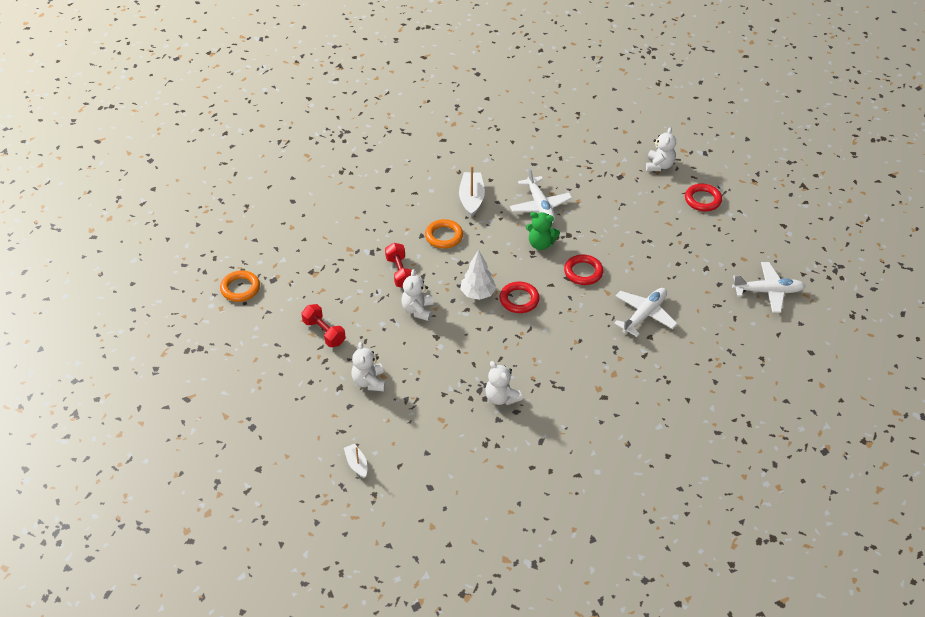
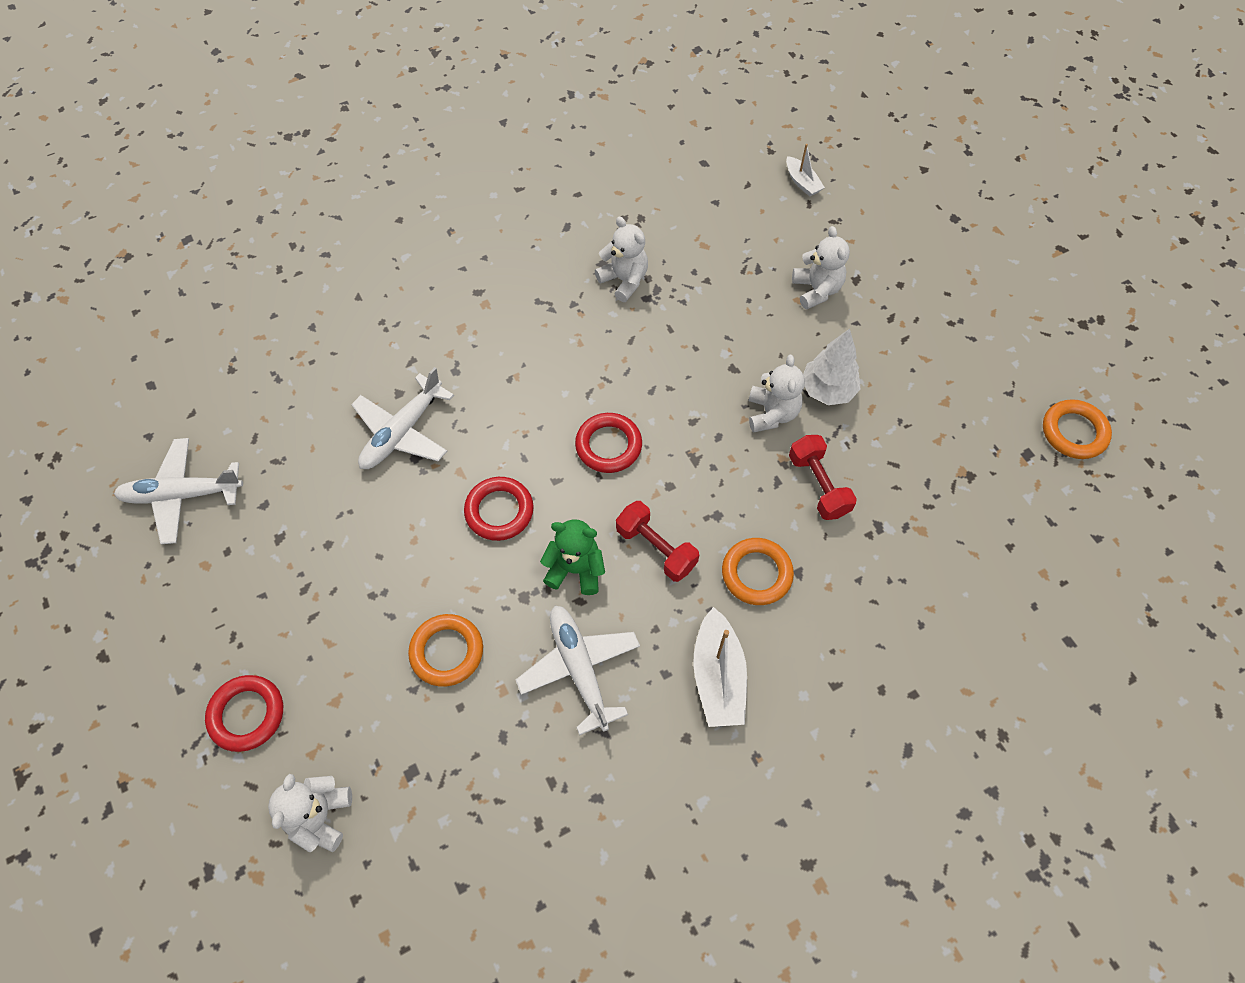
camera: 175 degrees right, 15 degrees up
(324, 332) = (908, 362): red dumbbell -> red dumbbell (656, 548)
(477, 294) = (678, 452): white tree -> white tree (827, 390)
(607, 216) = (447, 652): none -> orange ring

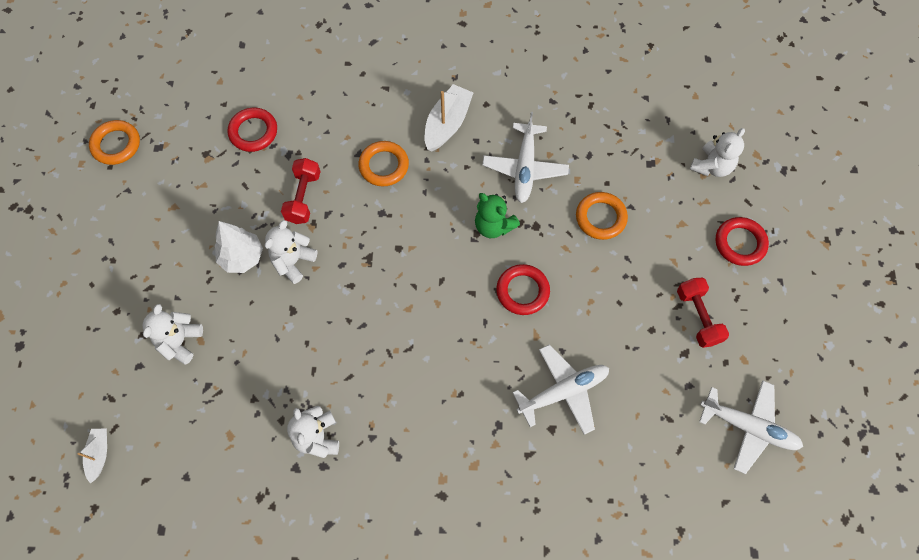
camera: 150 degrees left, 5 degrees up
(608, 445) = (420, 299): red ring -> red ring (253, 132)
(656, 548) = (434, 212): red dumbbell -> red dumbbell (698, 317)

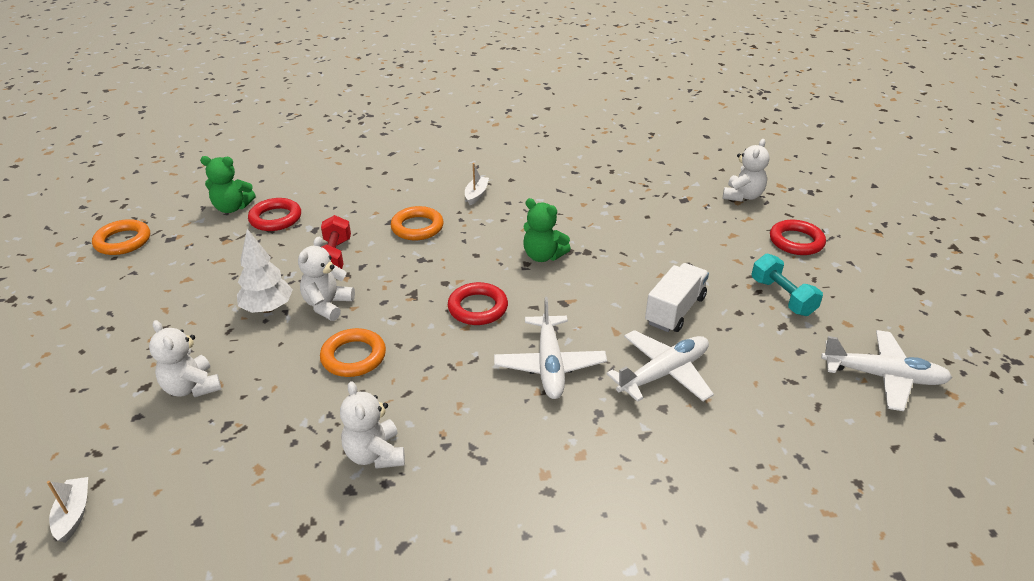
camera: 10 degrees left, 30 degrees down
(180, 341) = (192, 387): white teddy bear -> white teddy bear turned 45 degrees counterclockwise
(214, 109) = (232, 208): none -> green teddy bear
(447, 124) = (476, 195): white boat -> white boat, size x0.58
(522, 291) = (589, 299): red ring -> red ring (478, 308)
(525, 168) = (562, 214): white plane -> white plane (549, 365)
(595, 318) = (675, 310): none -> white truck
(600, 217) = (650, 239): orange ring -> orange ring (353, 357)
(698, 317) = (782, 297): red dumbbell -> turquoise dumbbell

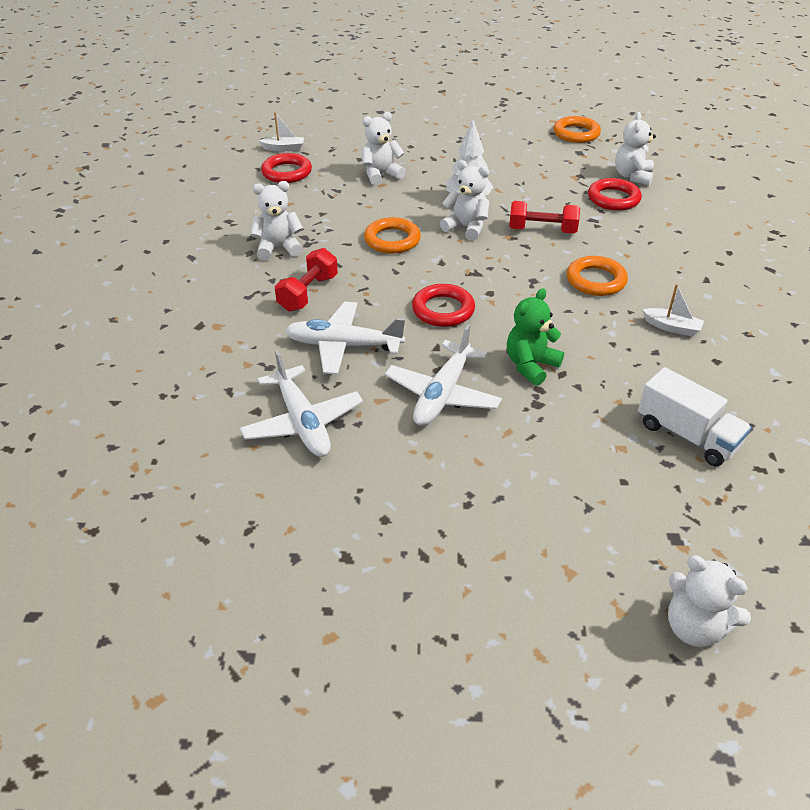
camera: 100 degrees right, 5 degrees up
(232, 208) = (632, 176): green teddy bear -> white teddy bear
(467, 407) = (308, 293): none -> red dumbbell
(675, 310) = (403, 457): white truck -> white truck (687, 435)
(782, 297) = (405, 579): turquoise dumbbell -> none
(796, 241) = (545, 656): red ring -> red ring (287, 172)
(883, 376) = (218, 630): white plane -> white plane (442, 394)

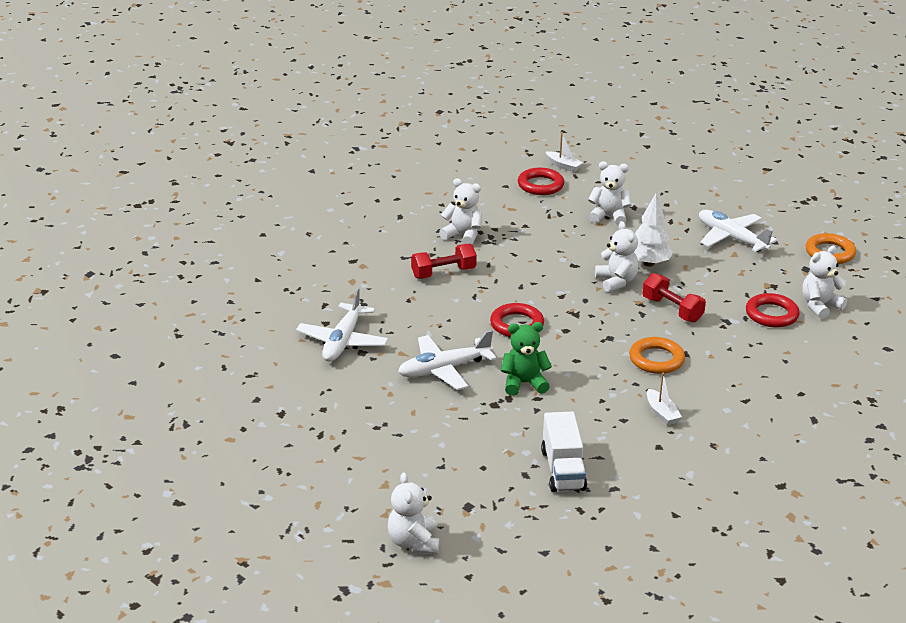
camera: 40 degrees right, 10 degrees down
(343, 345) = (422, 314): white plane -> white plane (731, 238)
(392, 240) = (548, 265): orange ring -> none

